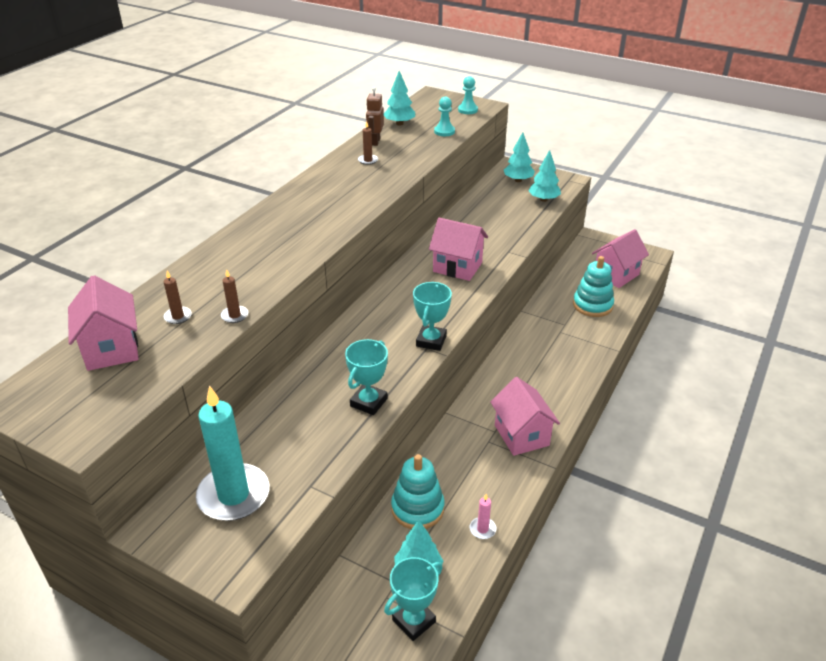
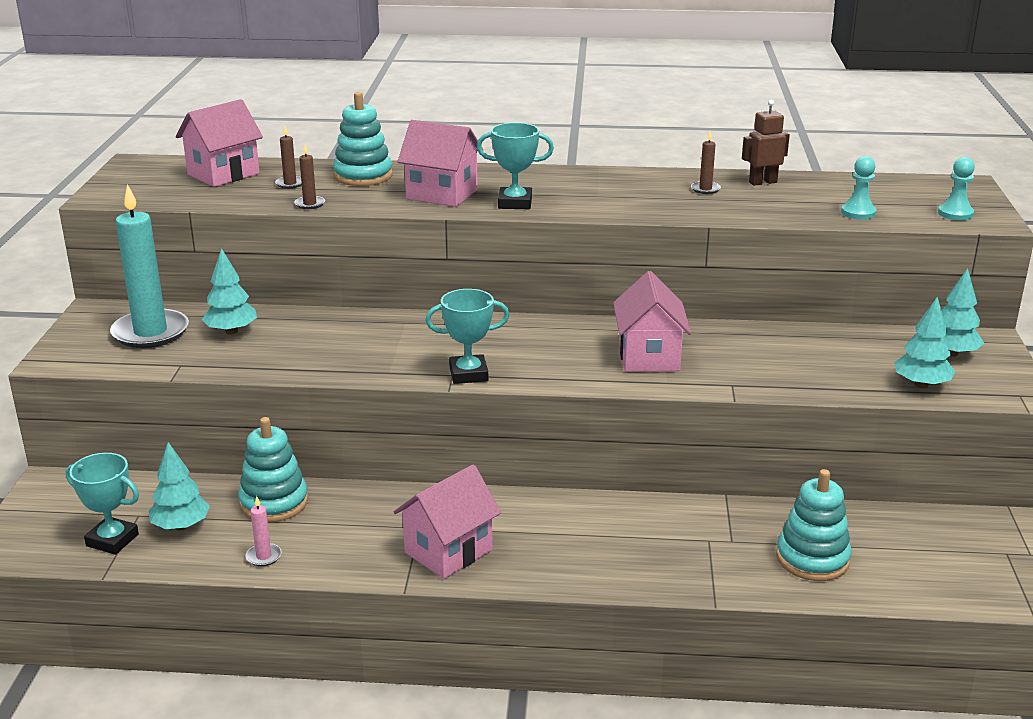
camera: 65 degrees right, 10 degrees down
(201, 277) = (363, 176): none -> turquoise stacking toy
(368, 402) = (326, 363): turquoise trophy -> turquoise trophy (515, 203)
(399, 123) = (837, 184): turquoise tree -> turquoise tree (231, 331)
(616, 275) = (931, 569): pink house -> pink house (442, 194)

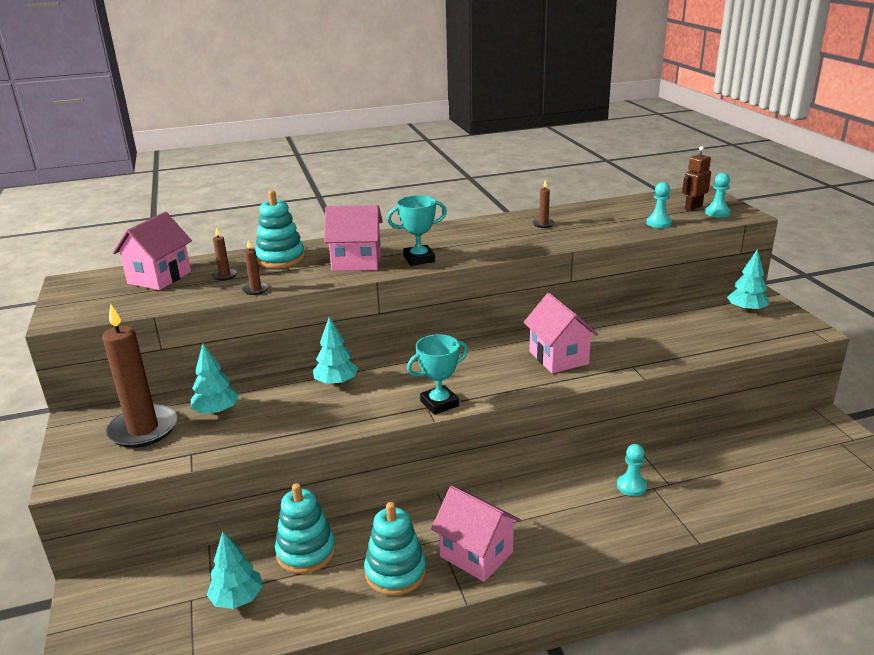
camera: 20 degrees left, 0 degrees up
(112, 540) = (181, 633): turquoise trophy -> none
(150, 332) = (143, 429): turquoise candle -> brown candle
(263, 556) = (329, 606): pink candle -> none
(448, 551) = (476, 554): pink house -> pink house turned 75 degrees counterclockwise
(682, 531) = (631, 486): none -> turquoise pawn
(762, 182) = (576, 212): brown robot -> brown robot (693, 207)
(812, 559) = (730, 482): turquoise stacking toy -> turquoise stacking toy (395, 572)
(921, 384) = (749, 337): turquoise tree -> turquoise tree (336, 383)

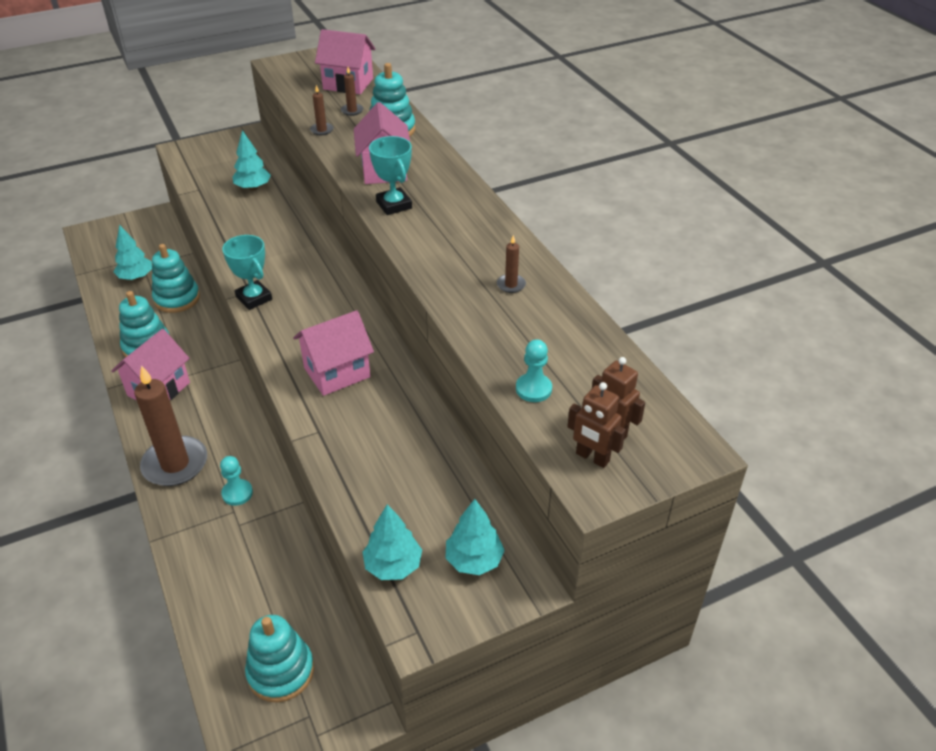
camera: 80 degrees right, 15 degrees up
(143, 429) = (232, 163): brown candle -> brown candle (175, 464)
(336, 383) = (293, 237): turquoise tree -> turquoise tree (393, 565)
(717, 213) = (592, 457): turquoise pawn -> brown robot
(809, 456) = (281, 671): none -> turquoise stacking toy

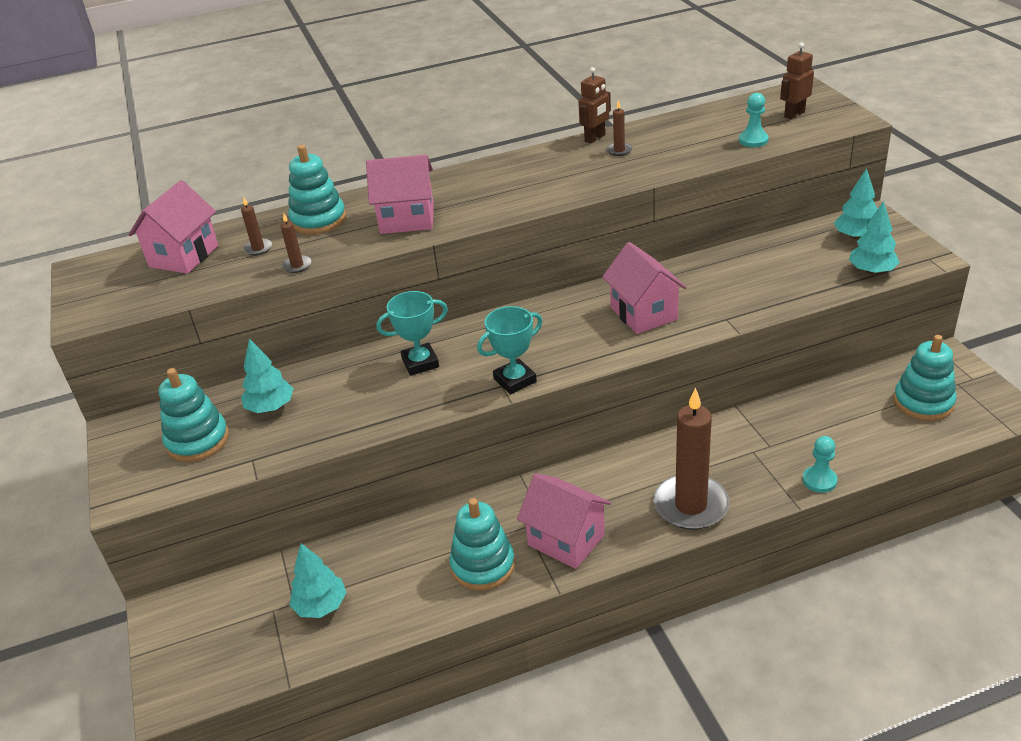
camera: 80 degrees left, 5 degrees down
(177, 298) = (386, 550): turquoise stacking toy -> turquoise stacking toy (197, 440)
(237, 493) = (729, 451): turquoise pawn -> turquoise pawn (819, 480)
(394, 205) = (478, 210): turquoise trophy -> turquoise trophy (420, 363)
(592, 457) = (822, 120): brown robot -> brown robot (595, 138)

